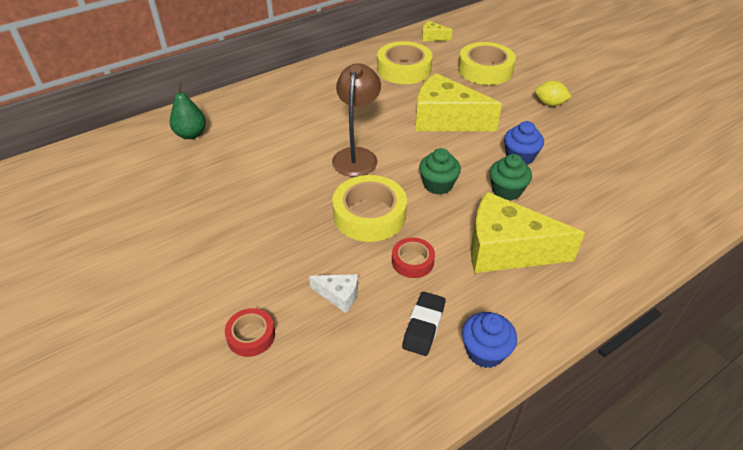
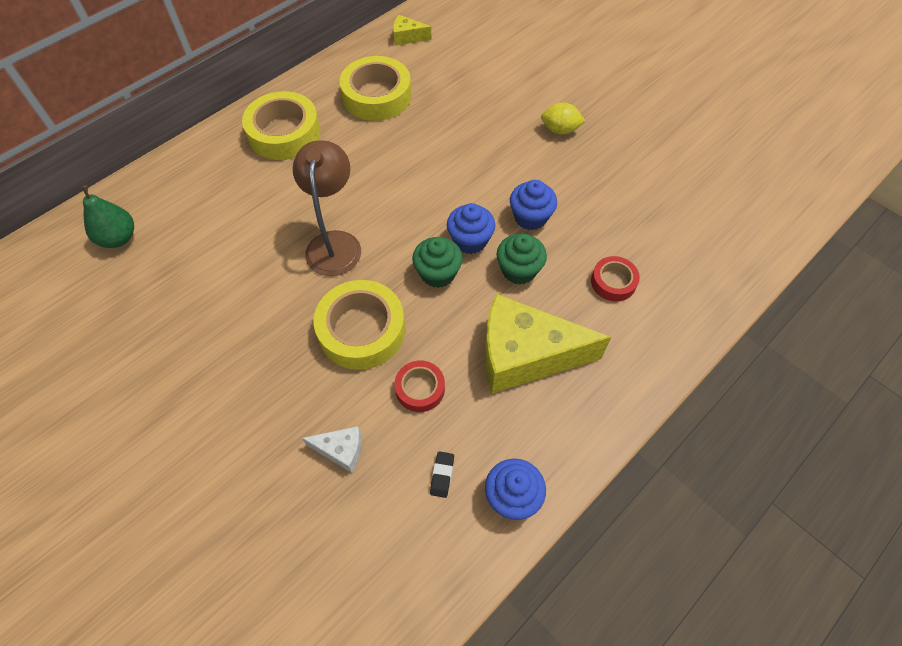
camera: 10 degrees left, 15 degrees up
(251, 336) = (247, 522): red tape -> red tape (613, 282)
(423, 326) = (442, 475): black eraser -> black eraser, size x0.58
(445, 119) = (437, 171): yellow cheese -> none
(467, 166) = (470, 240): none -> blue cupcake
(485, 70) = (478, 85): yellow tape -> yellow tape (284, 133)

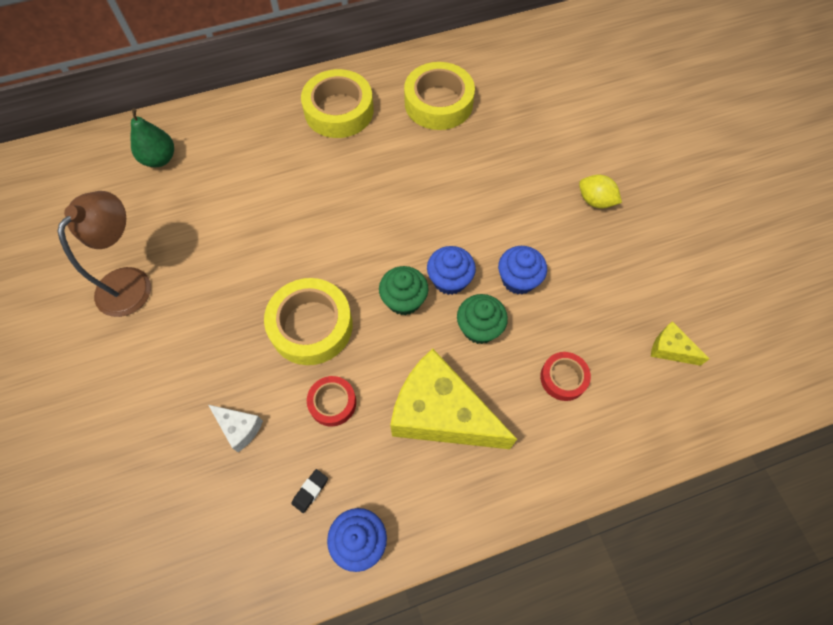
camera: 25 degrees right, 5 degrees up
(335, 243) = (329, 234): brown lamp -> brown lamp (131, 281)
(407, 37) = (497, 52): yellow cheese -> yellow cheese (670, 349)

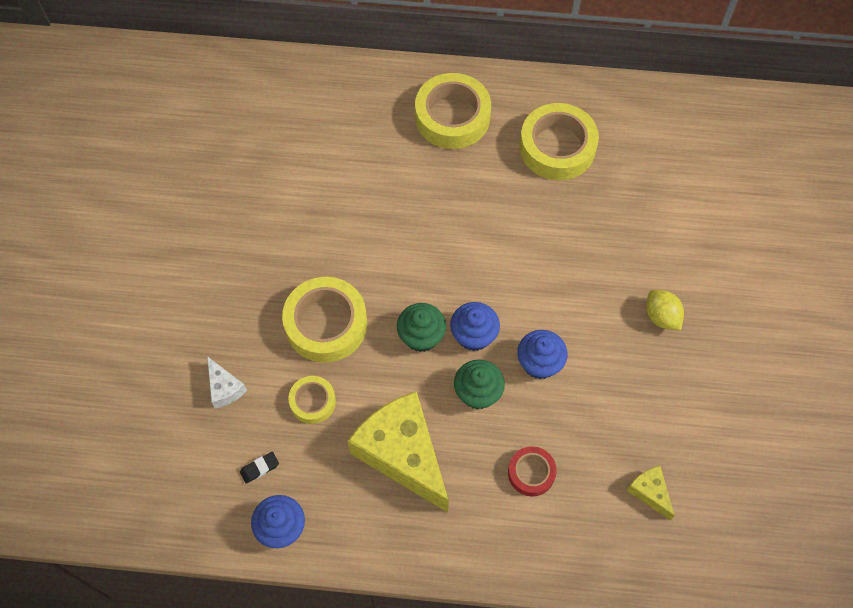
camera: 25 degrees right, 0 degrees up
(131, 281) = (187, 215): brown lamp -> none
(160, 159) = (260, 102): green pear -> none
(332, 403) = (313, 402): red tape -> yellow tape

